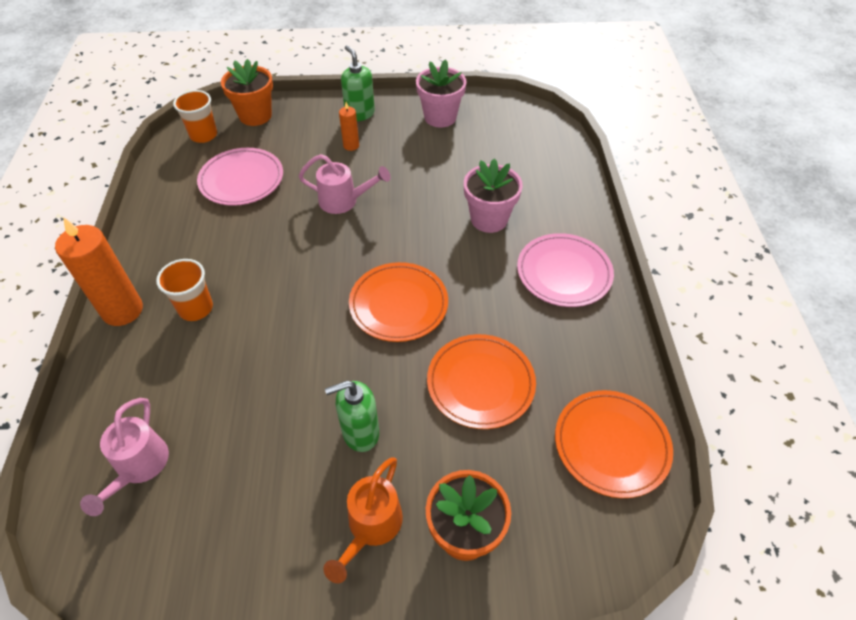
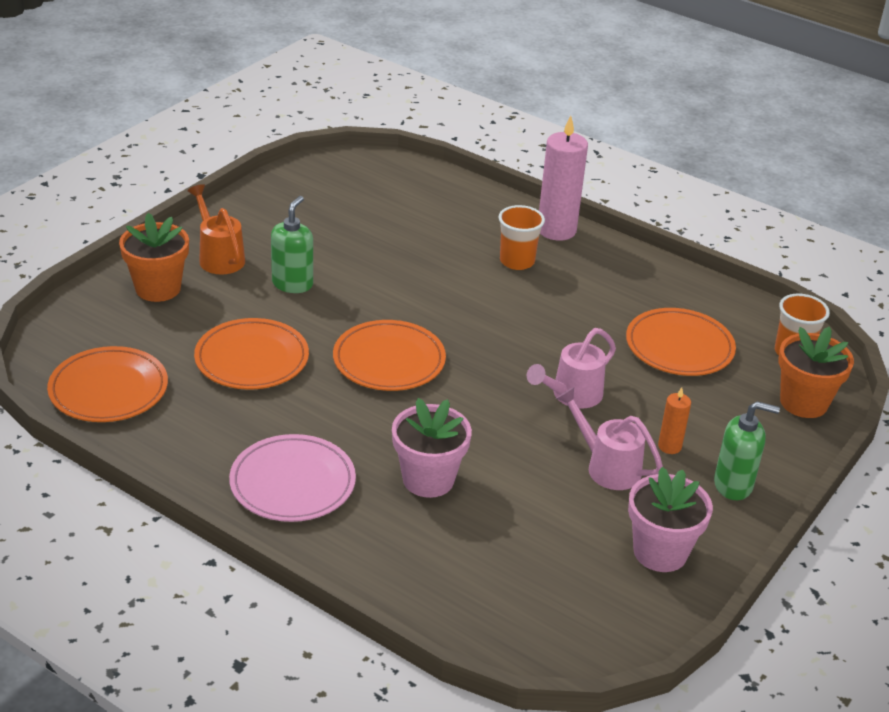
camera: 125 degrees right, 15 degrees down
(122, 310) = (556, 230): orange candle -> pink candle
(139, 467) = (390, 195): pink watering can -> pink watering can (607, 467)
(241, 180) = (679, 347): pink plate -> orange plate

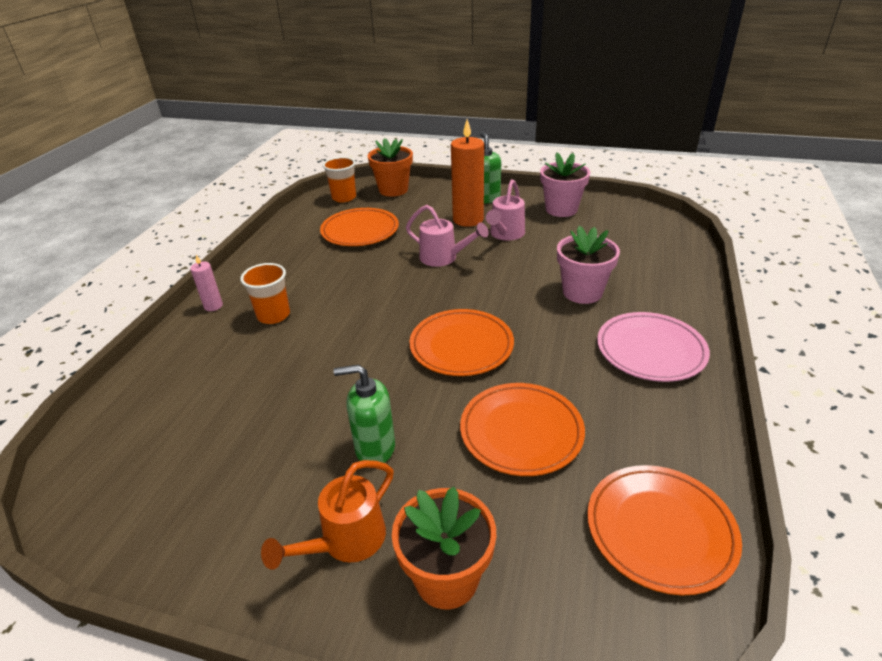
camera: 105 degrees left, 0 degrees up
(556, 230) = (213, 306): pink candle -> pink candle, size x0.49
(669, 446) = (468, 219): orange candle -> orange candle, size x2.02

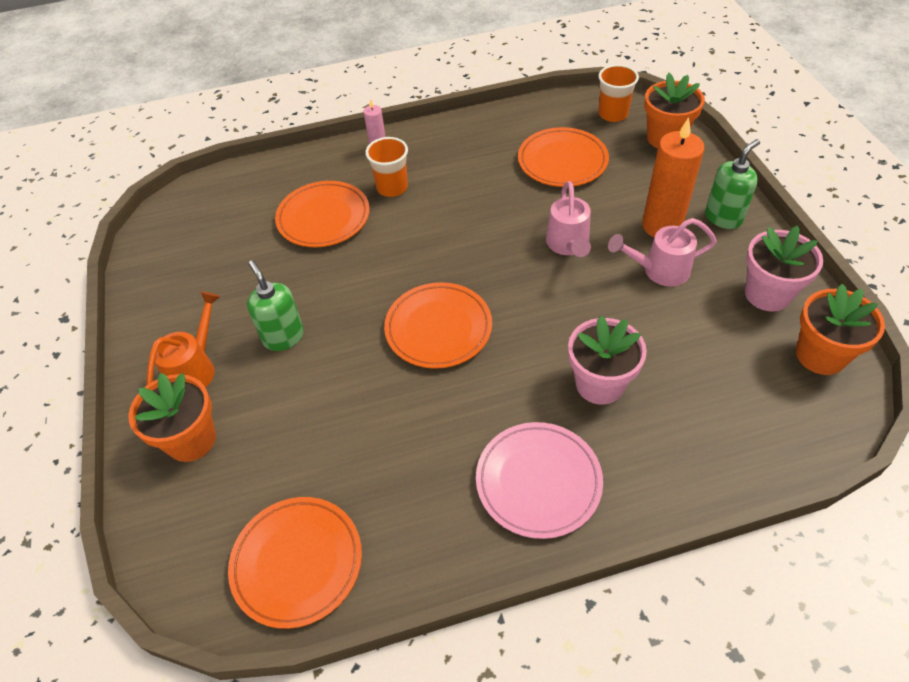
camera: 60 degrees right, 15 degrees up
(346, 541) = (195, 368): orange watering can -> orange watering can turned 105 degrees clockwise
(521, 432) = (354, 421): orange plate -> orange plate (323, 217)
(621, 212) = (820, 355): none -> orange flower pot

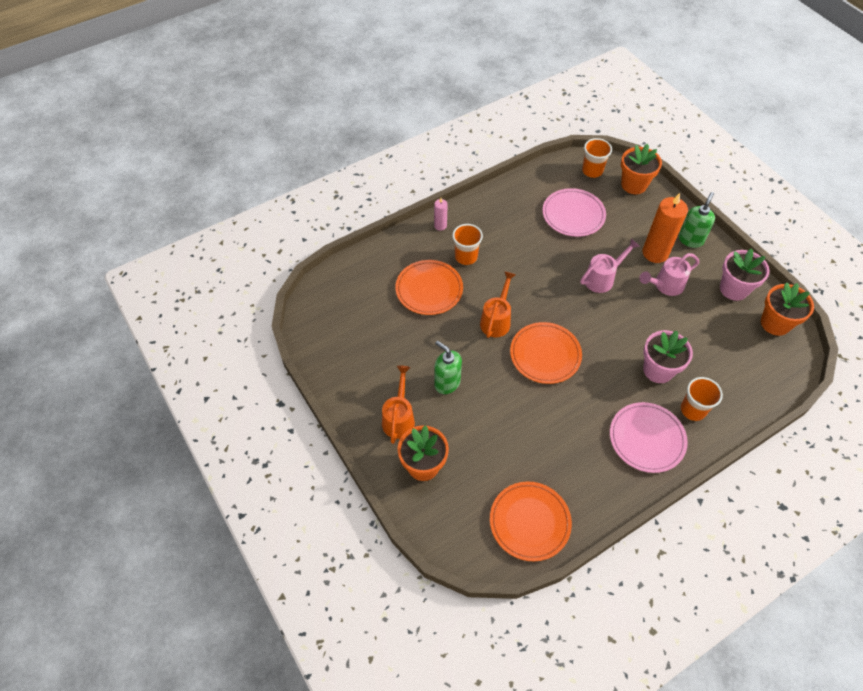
camera: 20 degrees left, 5 degrees up
(393, 270) = (496, 320): none -> orange watering can
(562, 161) = (573, 215): orange plate -> pink plate
(568, 245) = (602, 278): pink watering can -> pink watering can turned 105 degrees counterclockwise
(632, 455) = (693, 410): none -> orange cup

